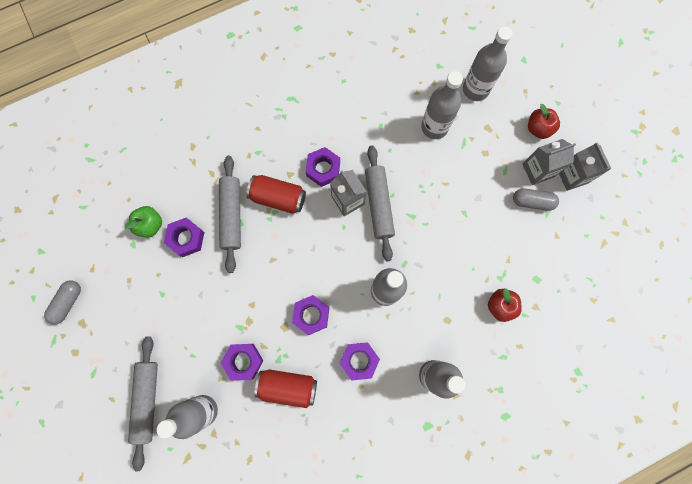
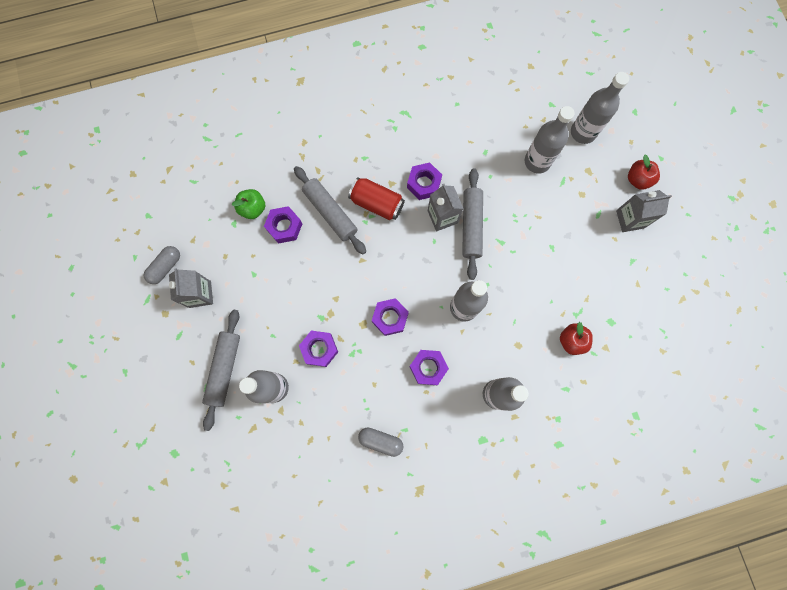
camera: 10 degrees right, 0 degrees up
(232, 215) = (330, 213): grey rolling pin -> grey rolling pin turned 45 degrees counterclockwise
(288, 386) = (357, 380): red can -> none
(532, 202) = (619, 248): grey capsule -> grey capsule (381, 441)
(572, 176) = (663, 230): grey carton -> grey carton (200, 294)

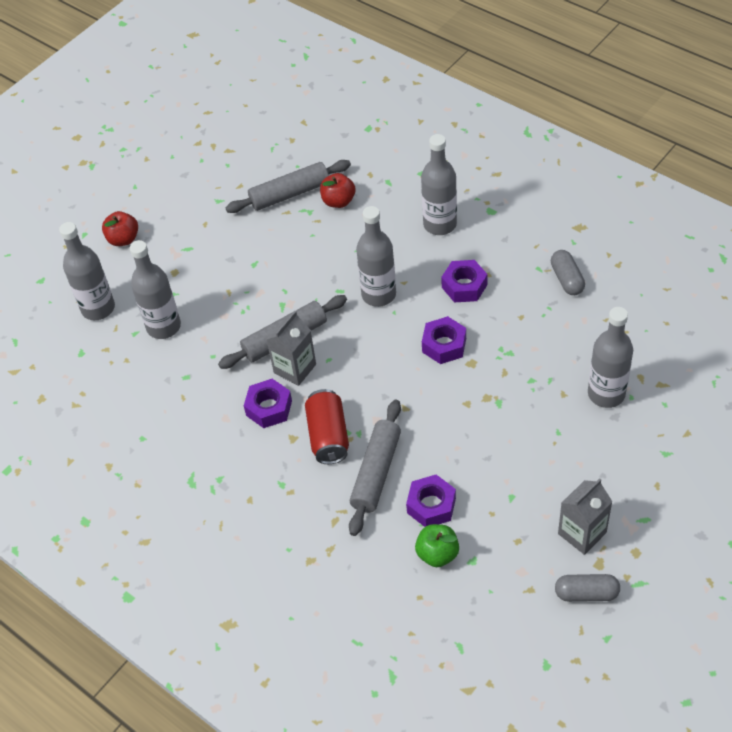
camera: 120 degrees left, 25 degrees down
(224, 369) = (633, 450): grey rolling pin -> grey rolling pin (290, 194)
(319, 349) = (531, 382): purple nut -> none
(630, 219) = (174, 223): grey carton -> none

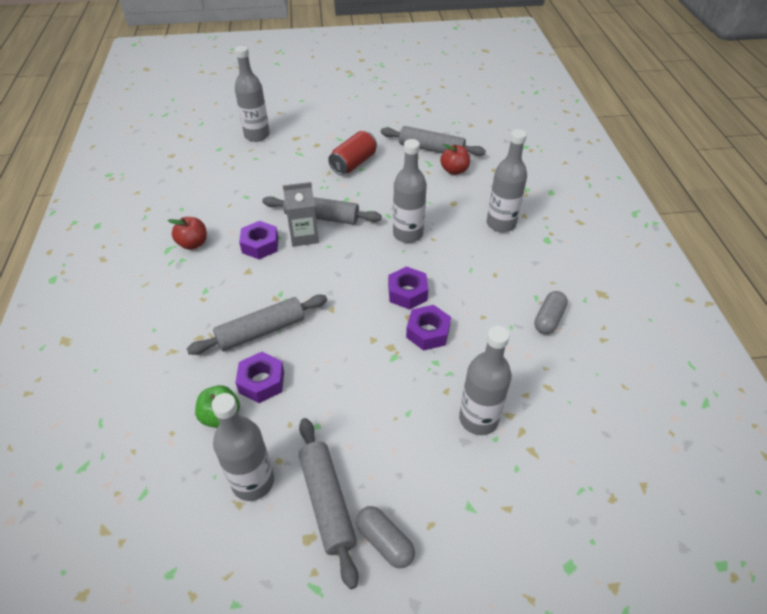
camera: 40 degrees right, 5 degrees down
(123, 239) = (315, 114): red apple -> red apple (193, 244)
(163, 326) = (272, 165): grey bottle -> grey bottle (253, 482)
(328, 436) = (267, 286): red can -> red can (353, 163)
(464, 286) = (468, 269): purple nut -> purple nut (428, 332)
(582, 533) = (327, 502): grey carton -> grey rolling pin
(586, 593) = (269, 551): grey capsule -> grey capsule (385, 541)

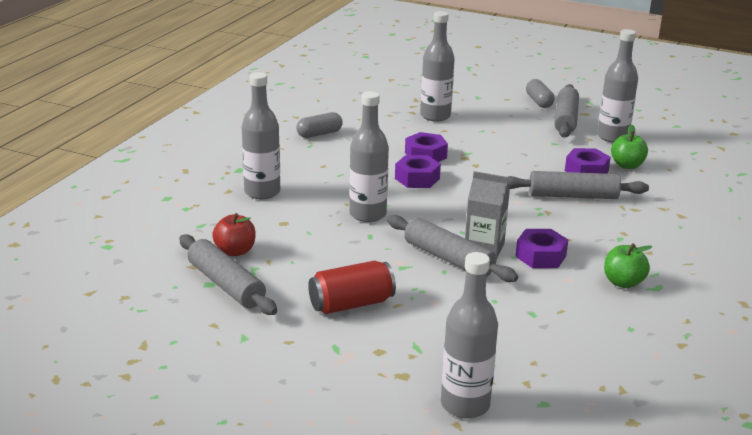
camera: 150 degrees left, 20 degrees down
(193, 244) = (623, 282): red apple -> green apple

